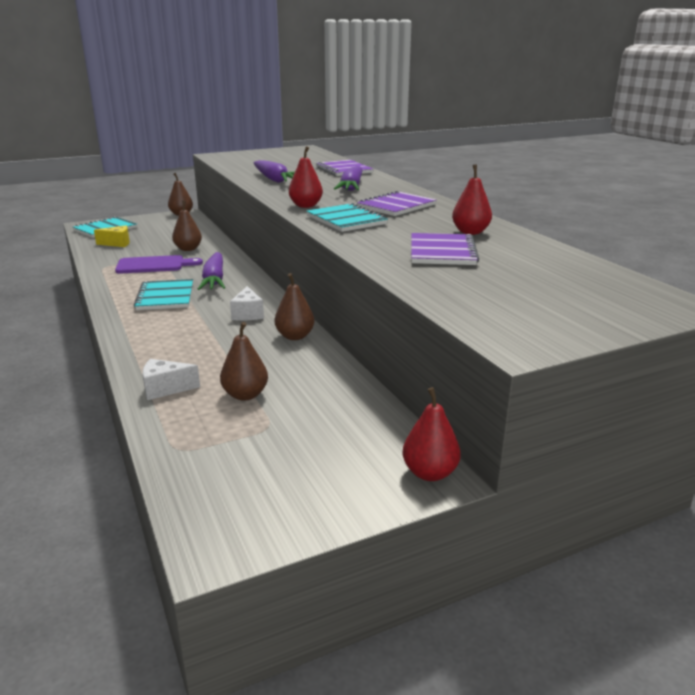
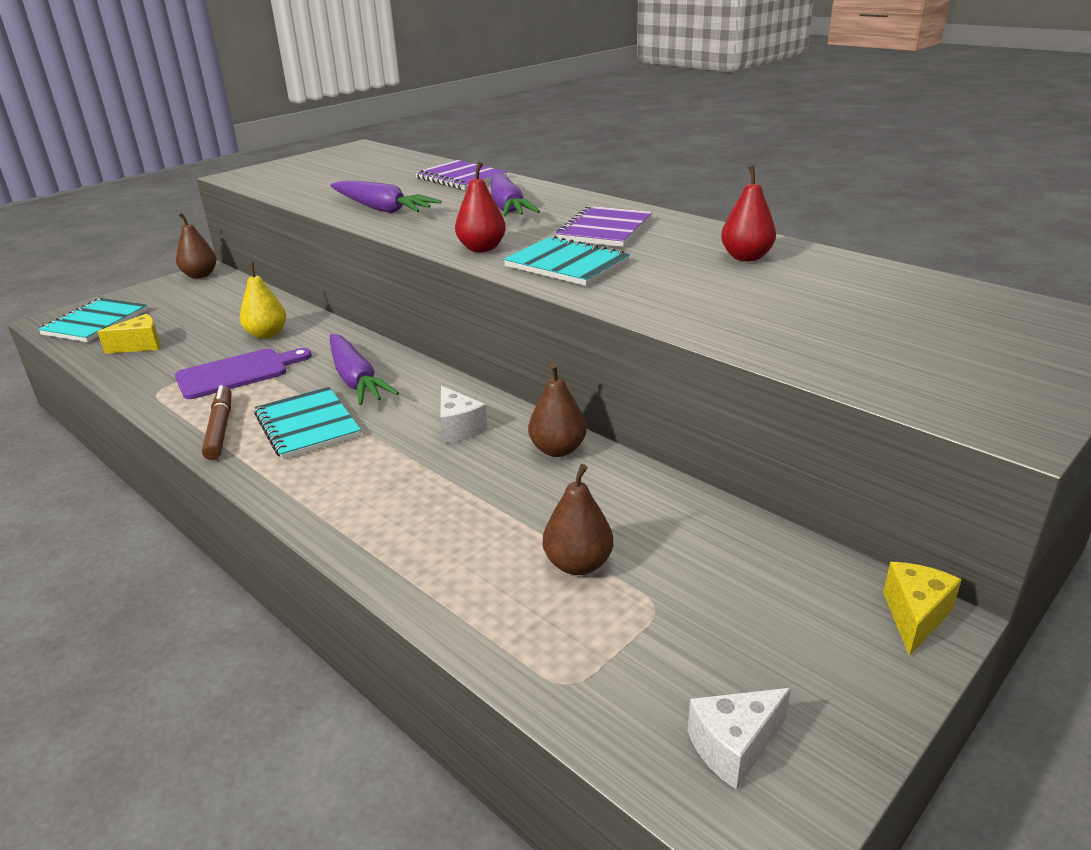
camera: 20 degrees left, 5 degrees up
(119, 290) = (220, 429): none -> brown marker
(165, 389) = (454, 586): white cheese -> white cheese (734, 747)
(188, 249) = (267, 334): brown pear -> yellow pear
(430, 473) = (914, 616): red pear -> yellow cheese
(442, 252) = (751, 296): purple notebook -> none

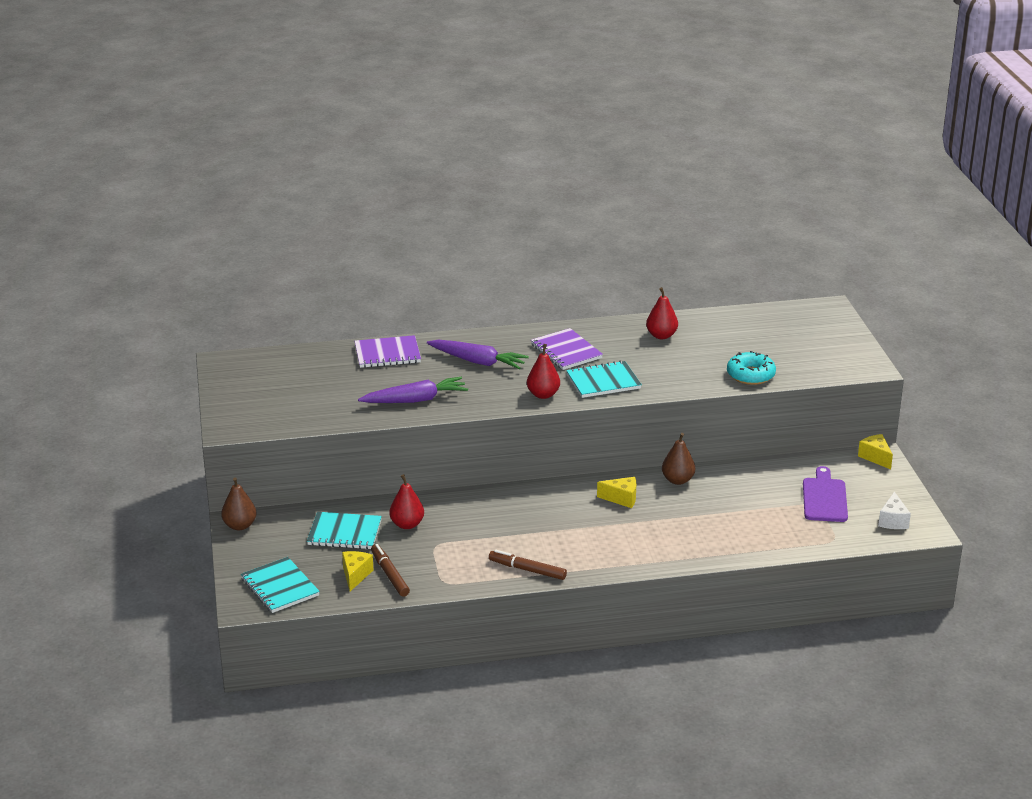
camera: 55 degrees left, 0 degrees up
(153, 360) = (389, 574): none -> brown marker
(238, 373) = (456, 548): purple cutting board -> purple cutting board (824, 498)
(267, 334) = (407, 524): yellow pear -> red pear
(307, 425) = (560, 542): turquoise notebook -> turquoise notebook (344, 533)
(356, 380) = (522, 512): purple carrot -> none
(458, 428) = (622, 499): white cheese -> yellow cheese
(578, 564) = (770, 510): brown pear -> none
(762, 338) = (750, 375): none -> turquoise donut

